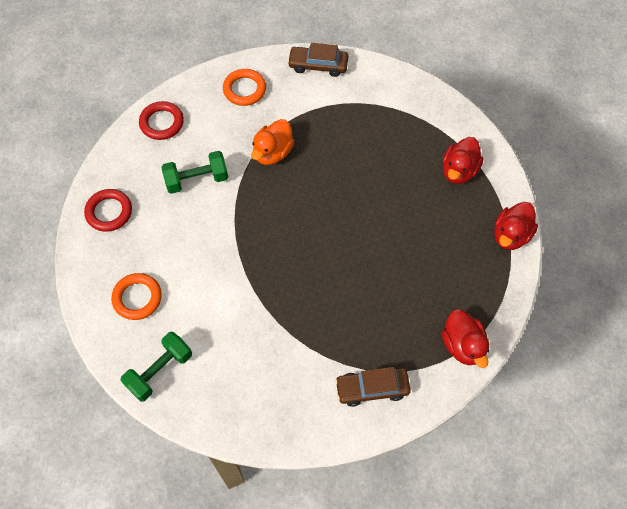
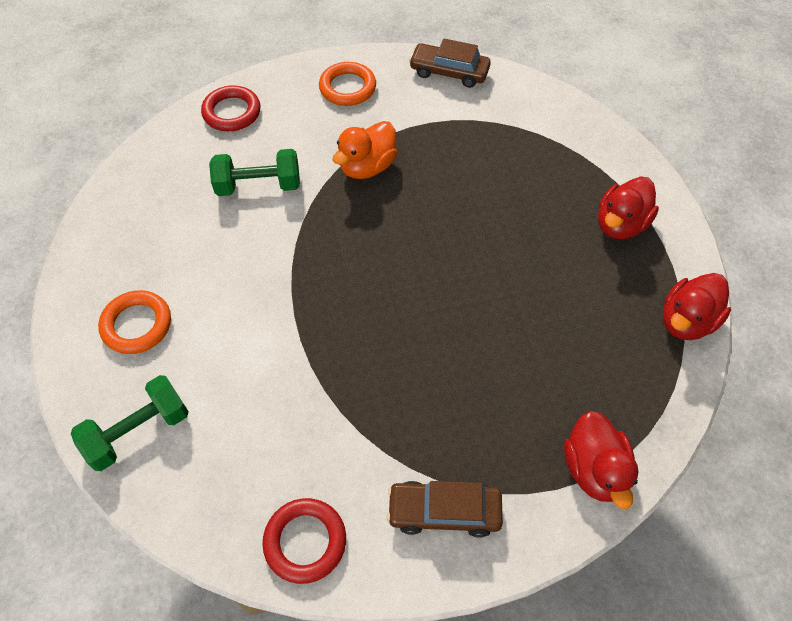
camera: 10 degrees right, 5 degrees down
(109, 212) = (133, 209): red ring -> red ring (305, 541)

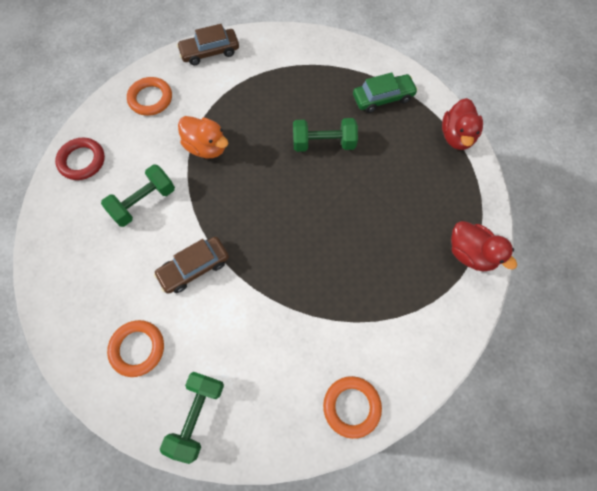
camera: 35 degrees left, 10 degrees up
(305, 541) = (351, 406): red ring -> orange ring
(367, 167) = (206, 147): orange duck -> orange duck turned 60 degrees counterclockwise
(444, 511) = (413, 333): brown car -> brown car (194, 268)
(504, 235) = (323, 143): none -> green dumbbell
(620, 224) = (383, 98): red duck -> green car

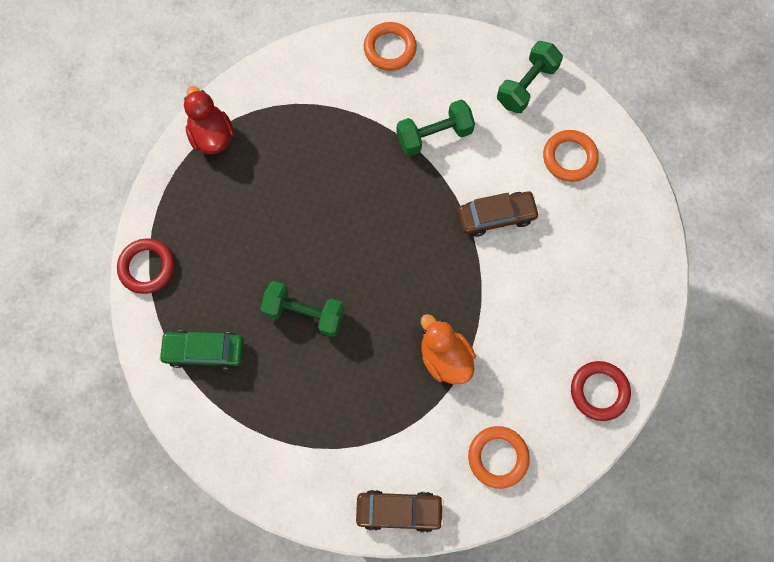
camera: 160 degrees left, 5 degrees up
(144, 202) = (534, 310): green dumbbell -> green dumbbell (434, 135)
(456, 136) = (147, 267): red duck -> red ring

